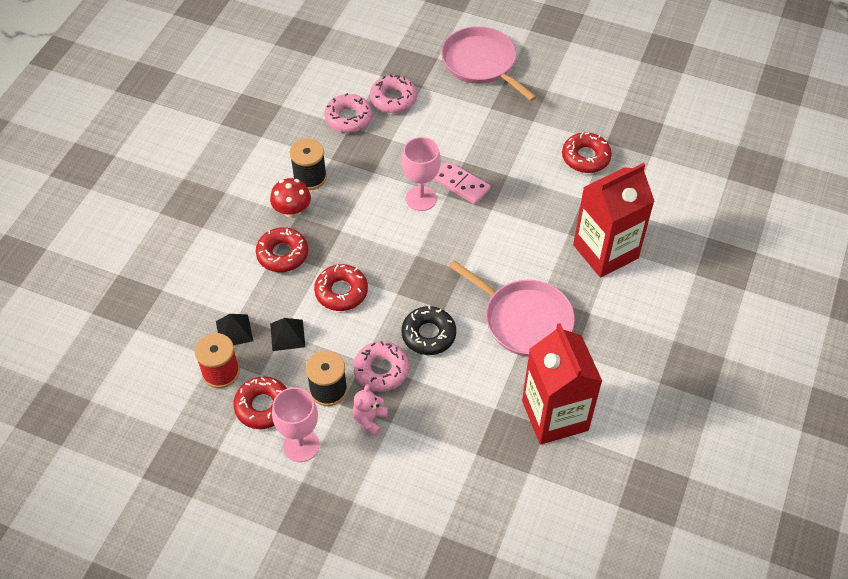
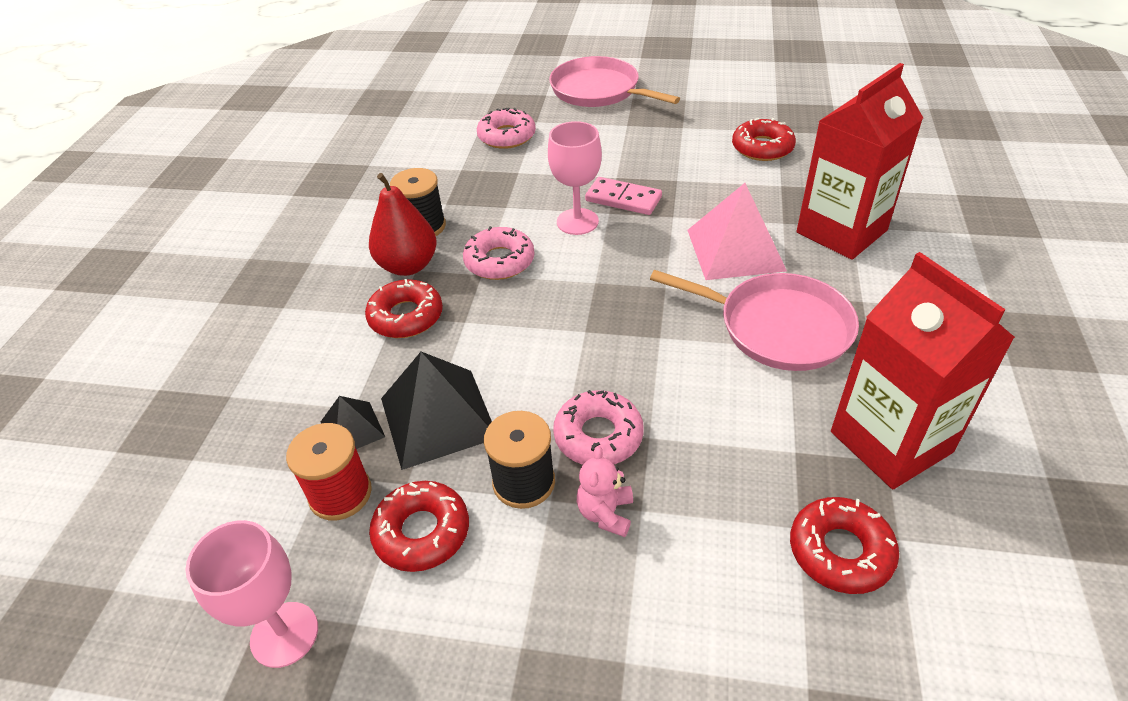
camera: 10 degrees left, 10 degrees down
(287, 335) = (437, 417): black pyramid -> black pyramid, size x1.87
(292, 211) = (408, 266): red mushroom -> red pear
(301, 445) = (503, 582): pink goblet -> pink goblet (284, 634)
(341, 292) = (504, 345): red donut -> red donut (840, 551)
(348, 118) = (457, 162): pink donut -> pink donut (499, 261)
(428, 334) = (651, 373): black donut -> none
(523, 250) = (735, 250): none -> pink pyramid

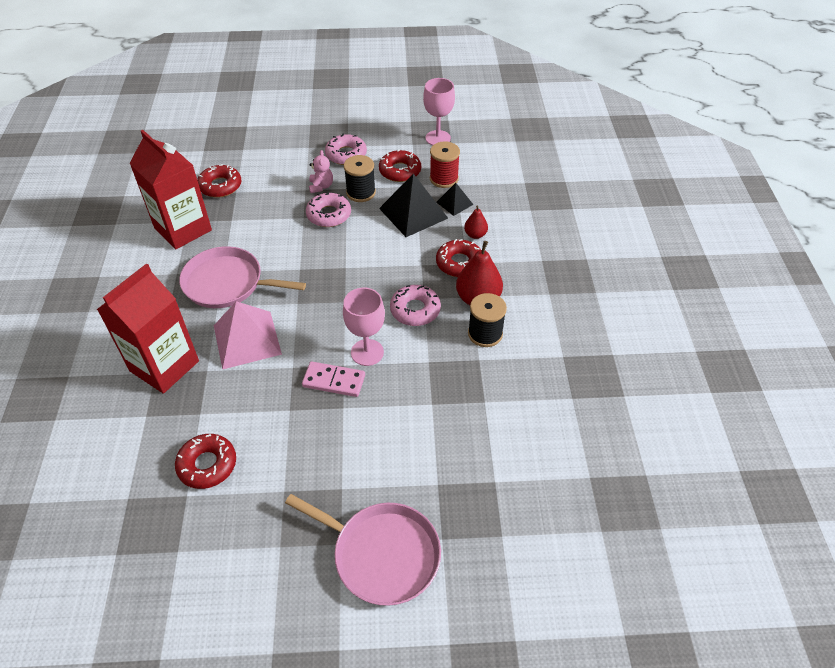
camera: 165 degrees right, 5 degrees up
(354, 360) = (475, 235): none -> red pear
(507, 136) = (460, 454): pink donut -> pink donut (346, 154)

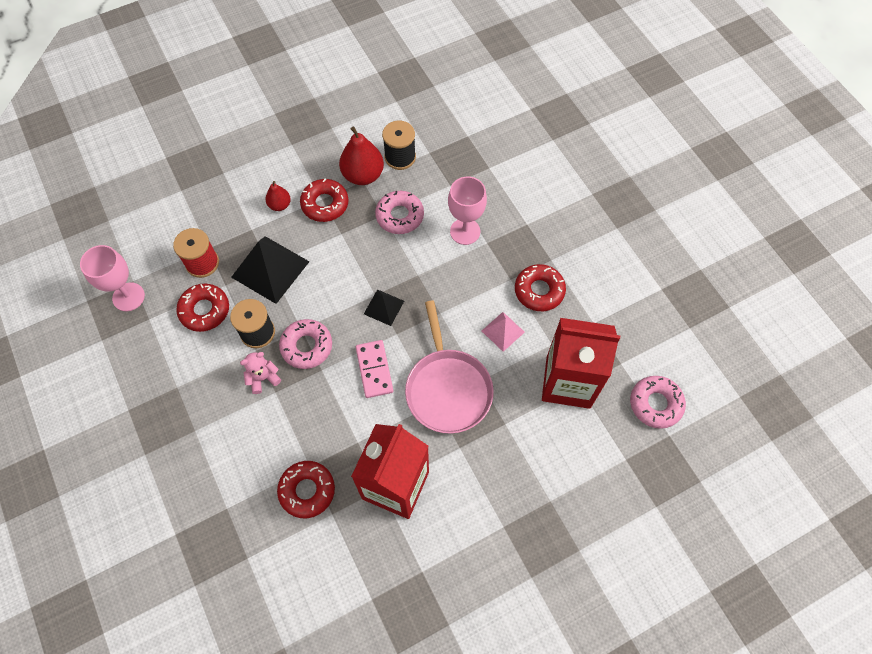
camera: 115 degrees left, 15 degrees up
(207, 465) = (630, 289): red donut -> red donut (539, 291)
(247, 339) = (503, 331): pink pyramid -> pink pyramid, size x0.53
(334, 381) = (506, 242): pink domino -> pink domino (374, 370)
(346, 154) = (194, 380): pink donut -> pink donut (655, 404)
(381, 554) = (621, 150): pink pan -> none
(454, 203) = (239, 239): black pyramid -> black pyramid (384, 307)

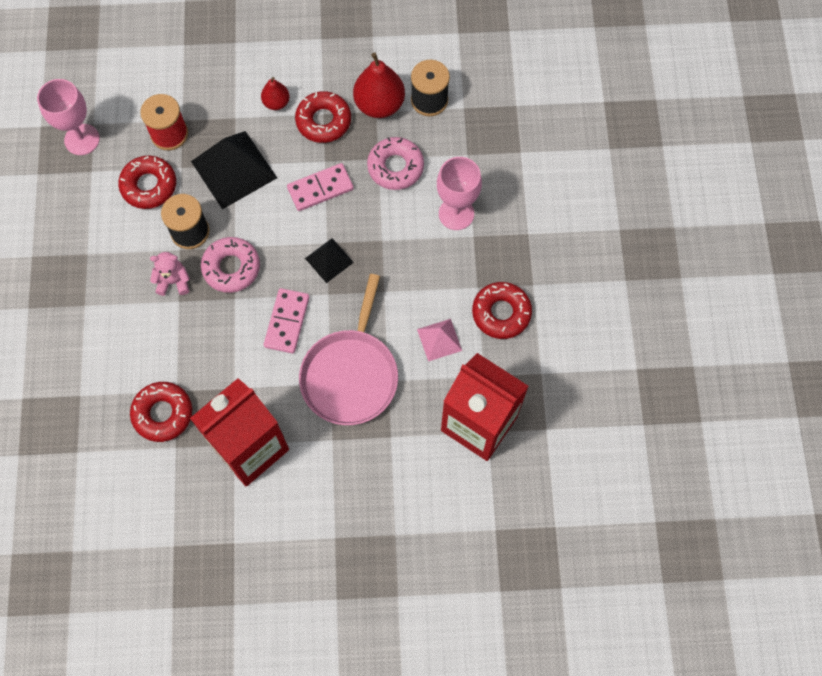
camera: 25 degrees right, 5 degrees up
(348, 256) = (320, 189): none -> pink domino
(655, 404) = (559, 488): pink donut -> none

